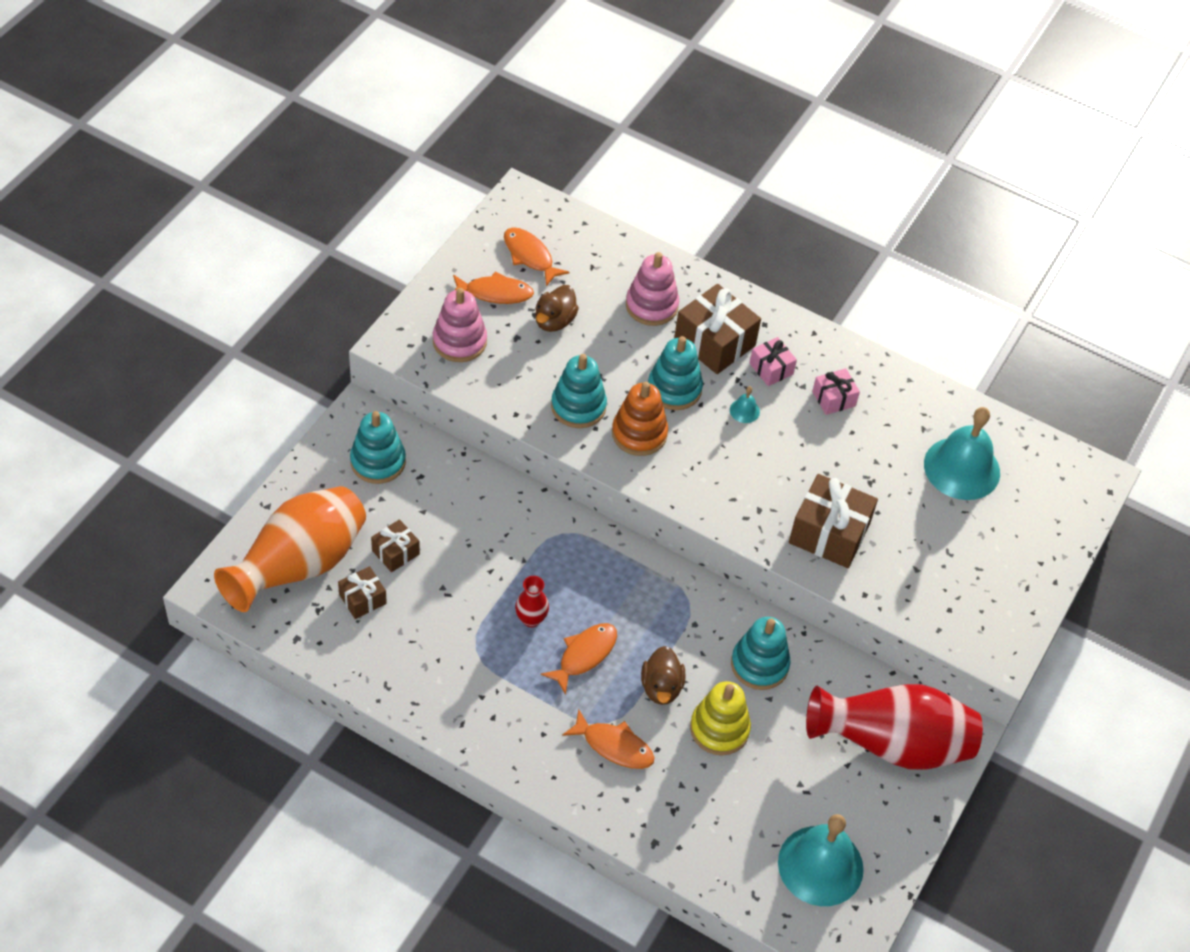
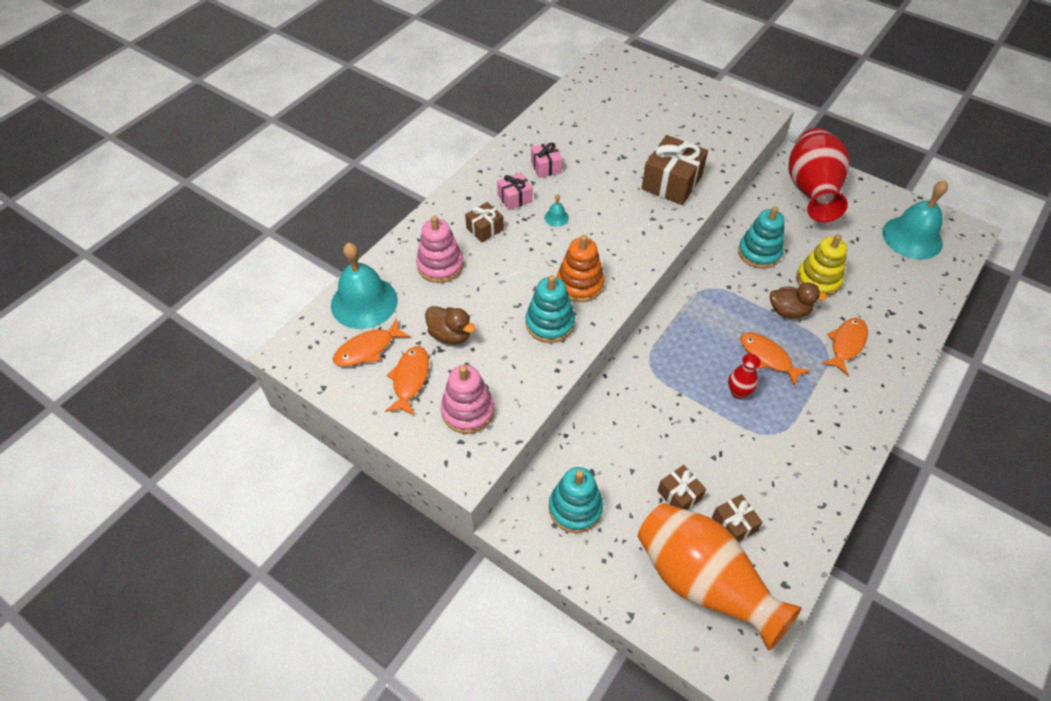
camera: 80 degrees left, 0 degrees up
(674, 389) = (532, 258): turquoise stacking toy -> none
(714, 342) = (485, 229): brown gift -> brown gift, size x0.55
(962, 468) = (609, 111): turquoise bell -> turquoise bell (364, 302)

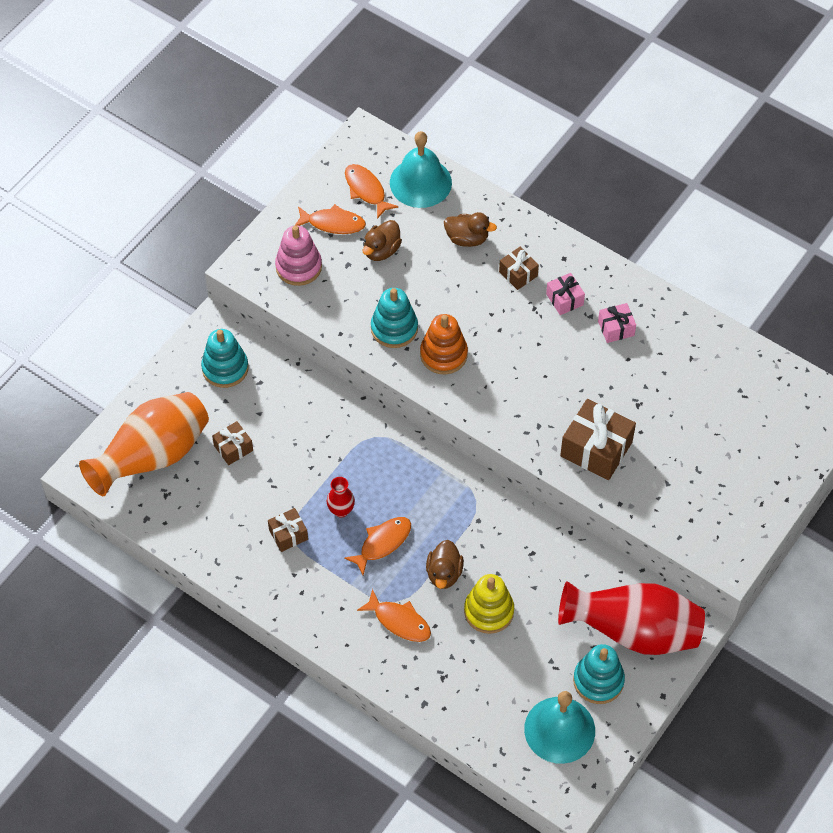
camera: 90 degrees right, 5 degrees up
(440, 265) = (467, 238): pink stacking toy -> brown duck
(556, 217) = (537, 337): turquoise bell -> none
(733, 524) = (203, 487): brown gift -> brown gift (288, 534)
(759, 253) = (529, 558): turquoise stacking toy -> turquoise stacking toy (598, 681)

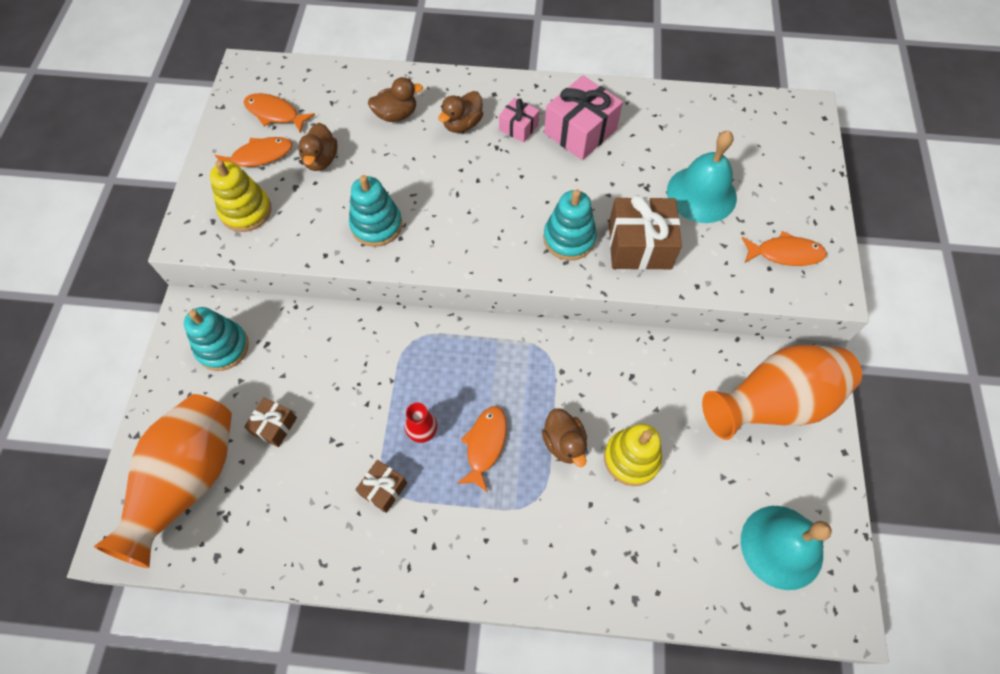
camera: 30 degrees left, 5 degrees up
(298, 267) = (246, 211): pink stacking toy -> yellow stacking toy
(399, 621) = (552, 520): orange fish -> orange fish (785, 253)
(420, 182) = (323, 86): turquoise bell -> turquoise bell (701, 194)
(443, 354) = (440, 227): orange stacking toy -> none
(518, 274) = (462, 124): brown gift -> brown duck
(598, 681) = (779, 471): turquoise stacking toy -> turquoise stacking toy (569, 238)
(616, 328) = (580, 131): pink gift -> pink gift, size x1.82
(633, 632) = (773, 403): red vase -> orange vase

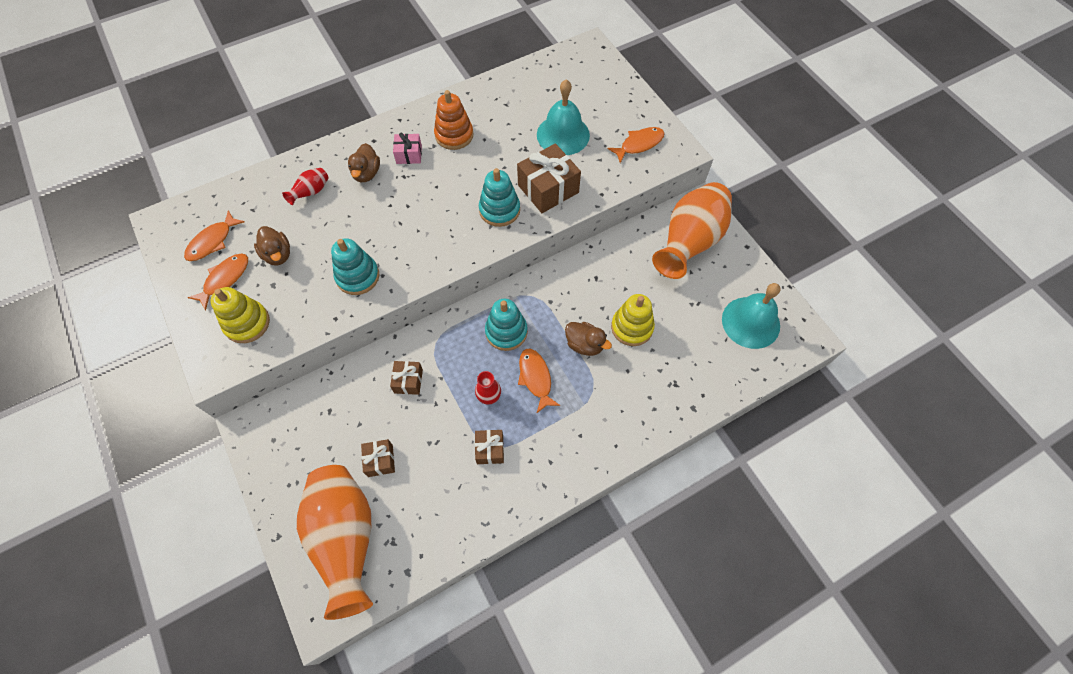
camera: 35 degrees left, 0 degrees up
(223, 347) = (297, 434): turquoise stacking toy -> turquoise stacking toy (506, 332)
(275, 114) = (212, 241): orange fish -> orange fish turned 45 degrees counterclockwise
(358, 363) = (408, 381): none -> brown gift
(396, 115) = (311, 192): brown duck -> red vase
(580, 131) = (454, 135): pink gift -> orange stacking toy

